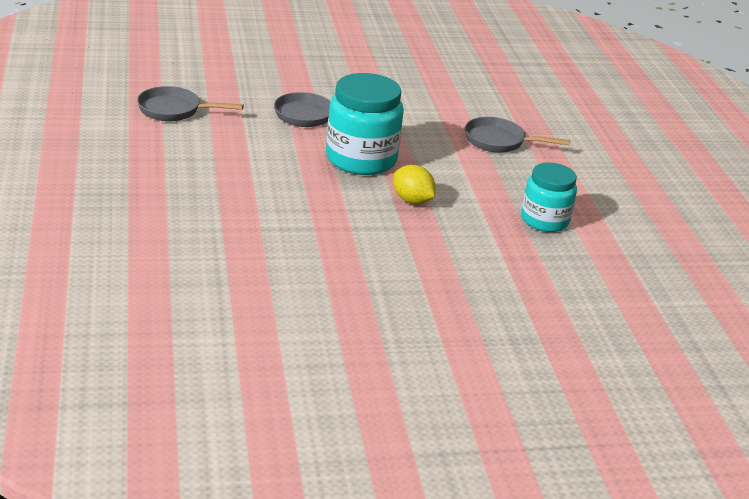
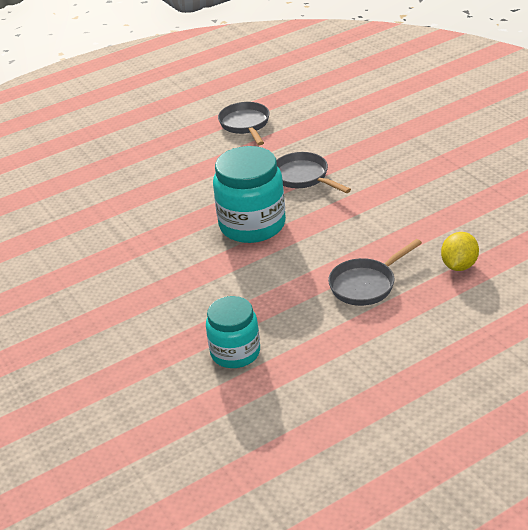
camera: 75 degrees right, 5 degrees up
(412, 200) = (205, 270): yellow lemon -> yellow lemon (459, 265)
(499, 141) = (366, 284): grey pan -> grey pan turned 120 degrees counterclockwise

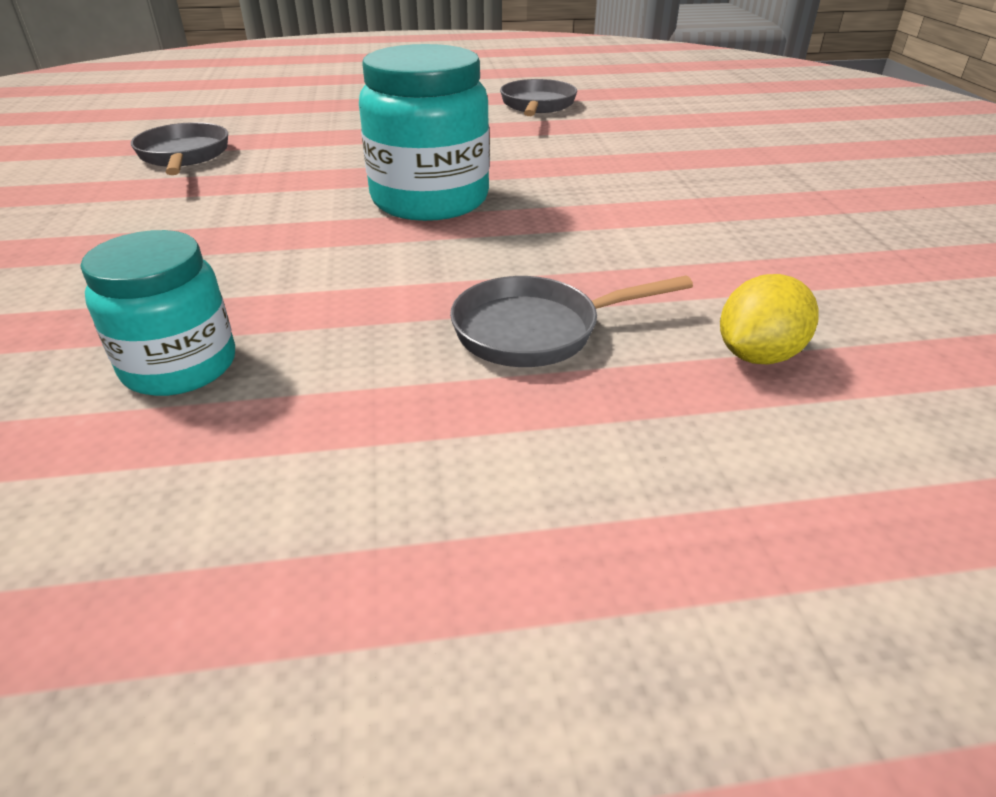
camera: 20 degrees right, 0 degrees up
(303, 177) = (564, 167): grey pan -> grey pan (184, 156)

